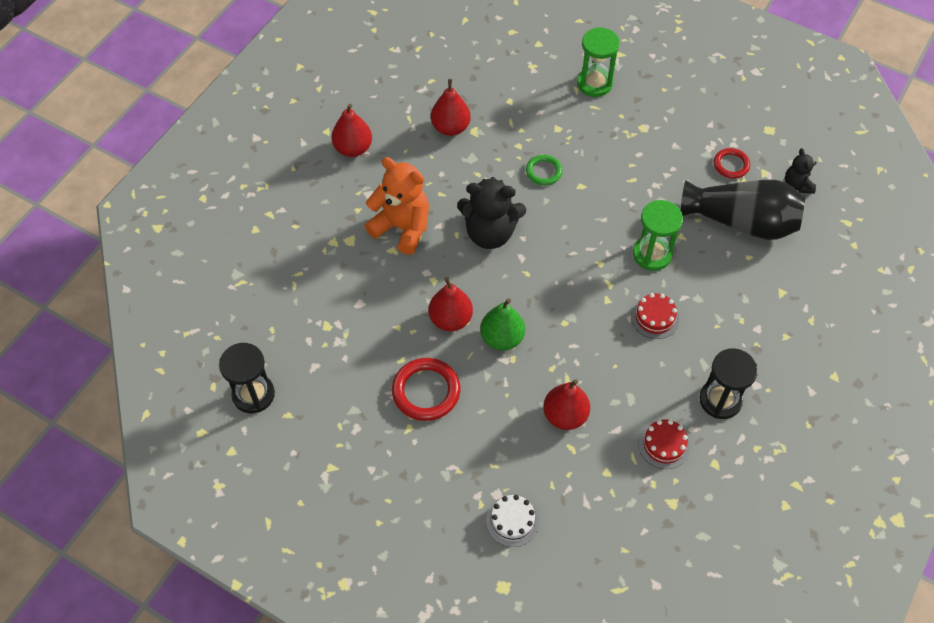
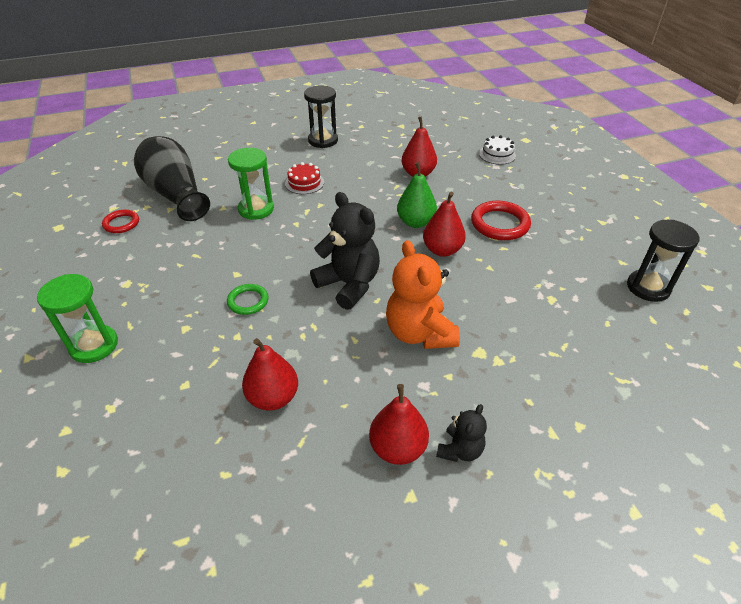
camera: 140 degrees left, 15 degrees down
(664, 445) = (377, 141): red cake -> none
(797, 185) = (109, 191): black teddy bear -> black teddy bear (460, 450)

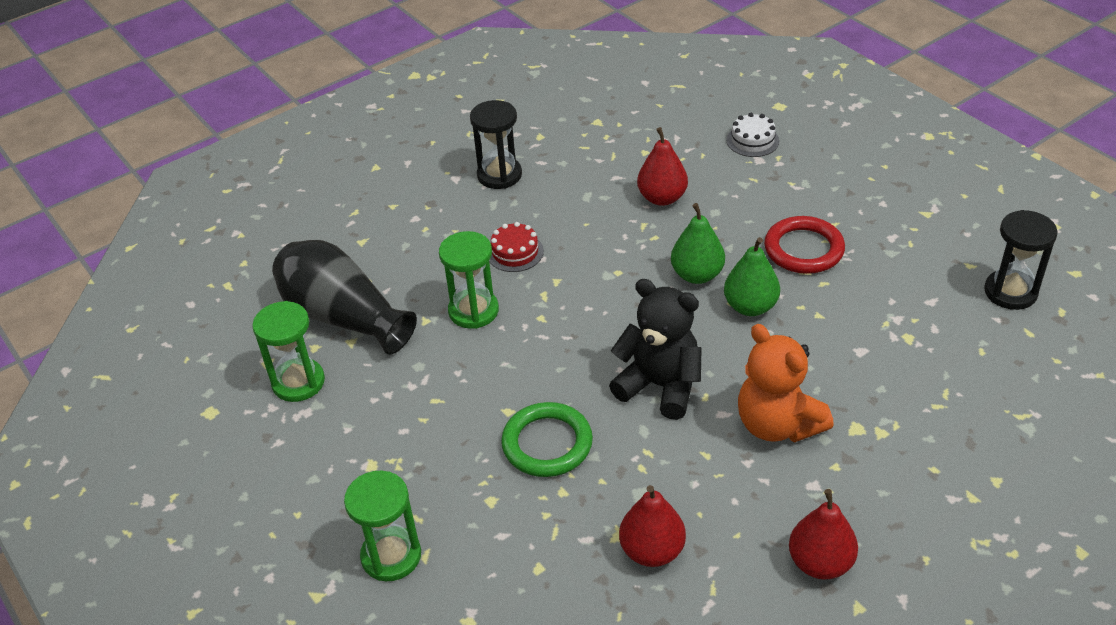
camera: 15 degrees left, 0 degrees up
(121, 223) = (298, 382): red ring -> green hourglass
(248, 301) = (547, 443): green ring -> green ring, size x1.67
(442, 250) = (750, 306): red pear -> green pear
(460, 450) = (885, 544): black teddy bear -> none

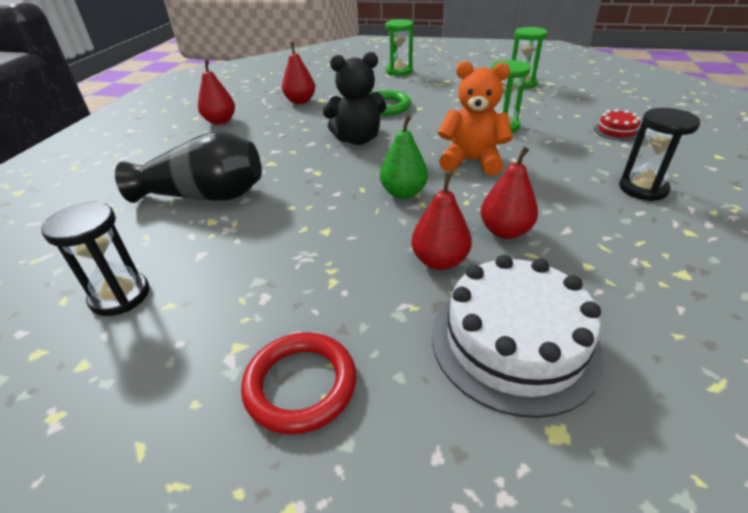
camera: 140 degrees right, 5 degrees down
(343, 316) = (554, 102): black vase -> black vase (205, 196)
(515, 252) = (534, 155): red cake -> red cake (616, 131)
(739, 201) = (439, 261): none -> red pear
(750, 306) = (345, 191): green pear -> none
(752, 140) = (514, 342): white cake -> white cake, size x2.13
(777, 424) = (276, 150): orange teddy bear -> orange teddy bear (471, 161)
(803, 249) = (341, 246): red ring -> red ring (300, 385)

